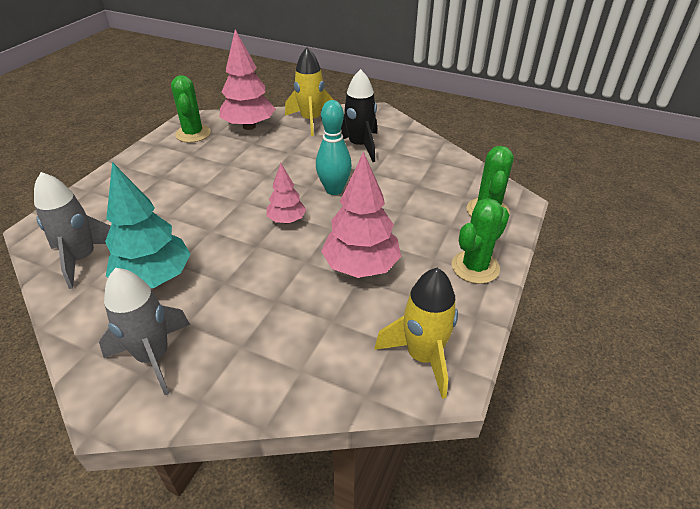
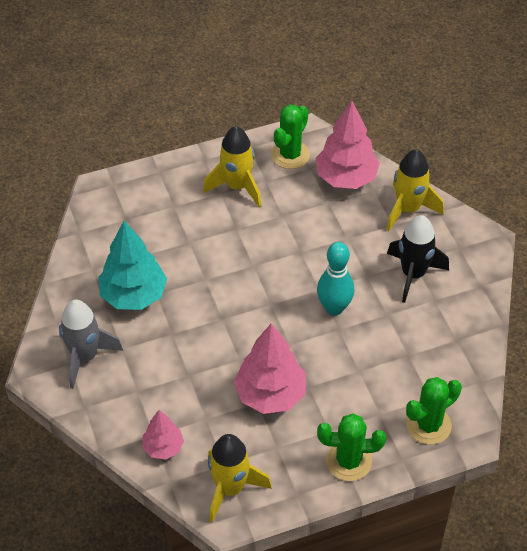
camera: 45 degrees right, 10 degrees up
(83, 259) = (105, 242): grey rocket -> none
(171, 167) = (237, 186): none -> yellow rocket
(286, 220) = (265, 311): pink tree -> pink tree (163, 447)

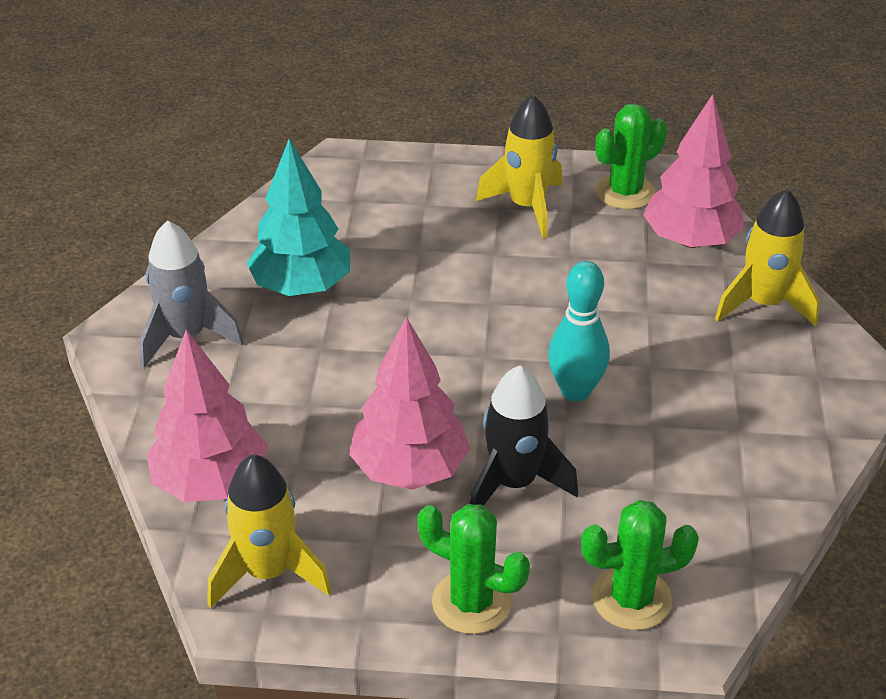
camera: 25 degrees right, 10 degrees down
(163, 447) = (211, 482): pink tree -> pink tree, size x1.77
(413, 274) = (724, 386): black rocket -> black rocket (514, 483)

